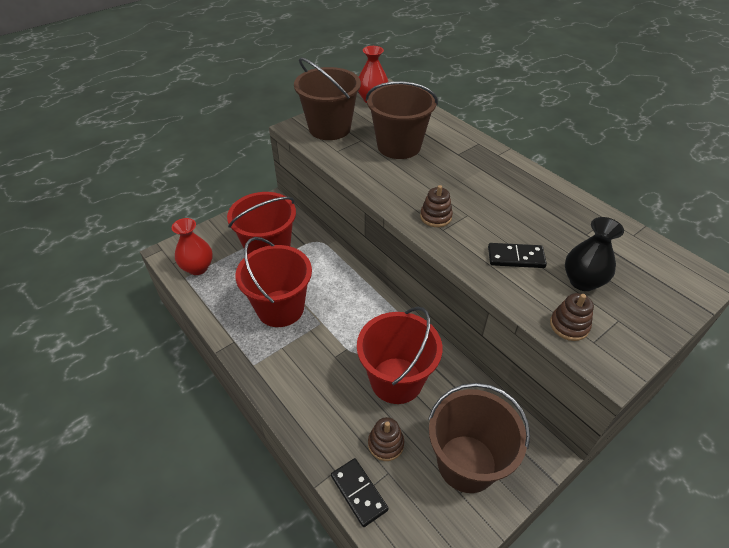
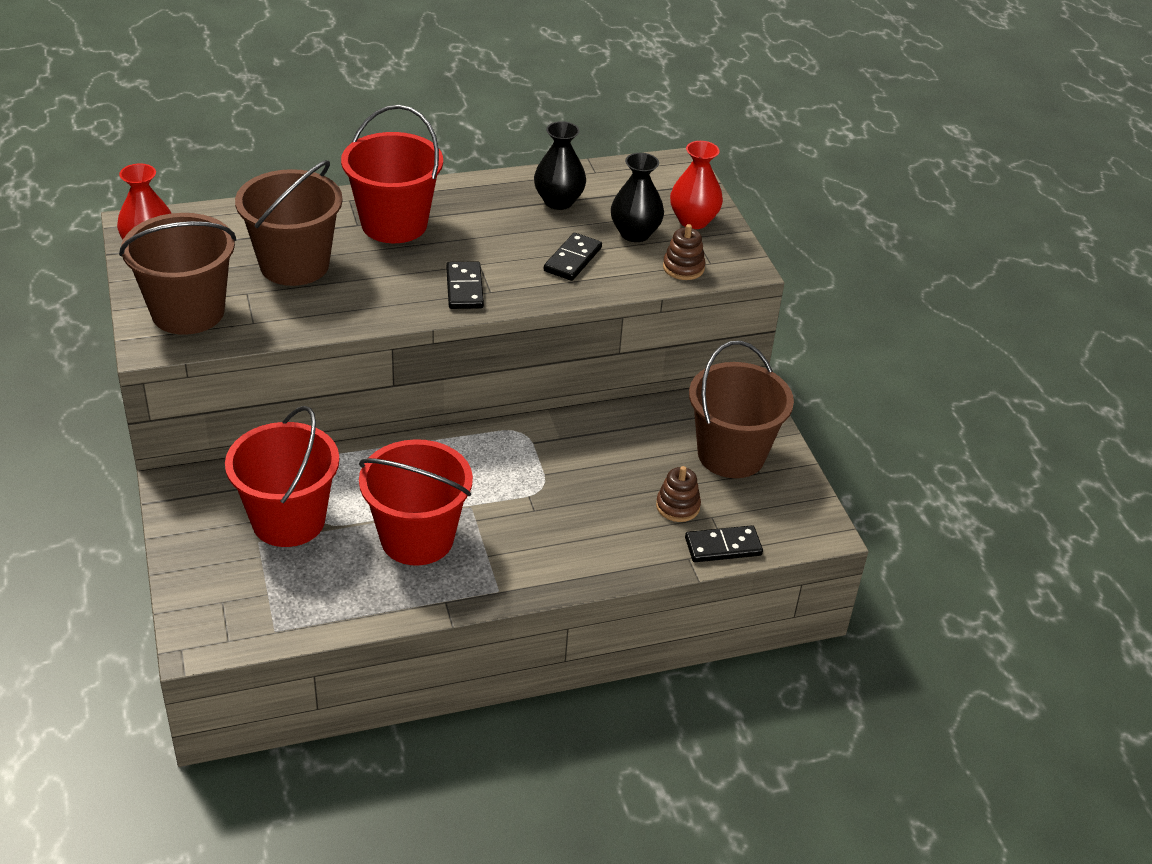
camera: 70 degrees left, 5 degrees down
(198, 267) = (264, 611): red vase -> red vase (693, 221)
(396, 380) = (601, 468): red bucket -> red bucket (394, 224)
(435, 217) = (464, 288): brown stacking toy -> black domino
(576, 228) = (558, 201): none -> black vase

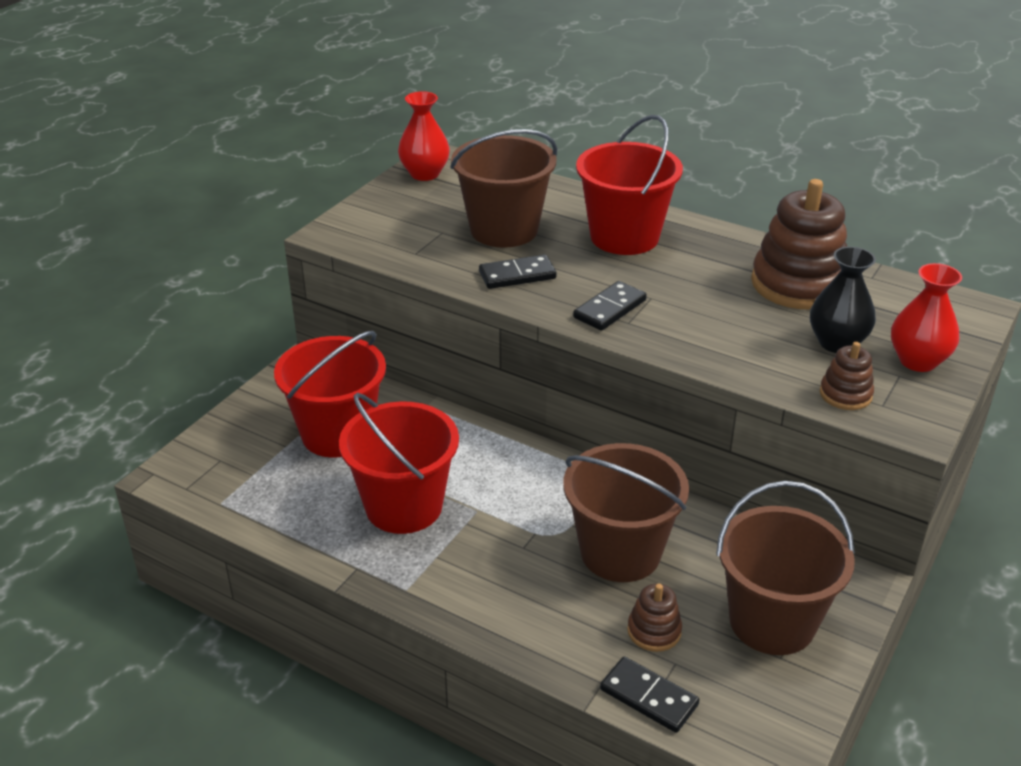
camera: 50 degrees right, 5 degrees down
(188, 312) = (384, 225): brown bucket -> brown bucket (620, 552)
(558, 201) = (798, 284): black vase -> brown stacking toy
(572, 259) = (741, 334): black domino -> black domino (517, 275)

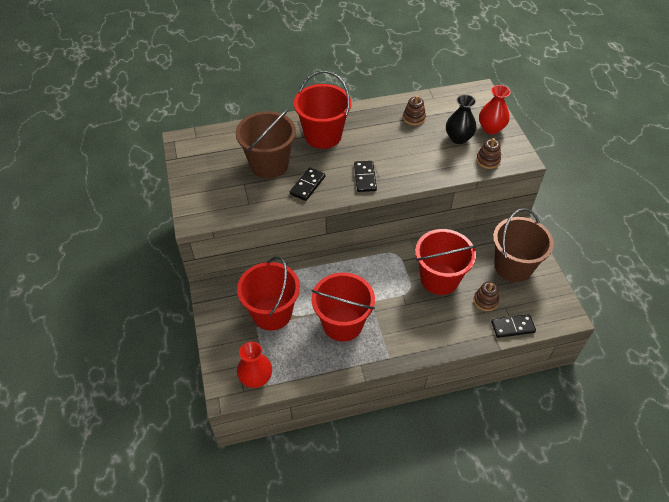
camera: 45 degrees left, 15 degrees up
(425, 174) = (189, 155): red vase -> red vase (256, 378)
(620, 552) = (439, 279): brown bucket -> red bucket
(798, 284) = (414, 118): brown stacking toy -> brown stacking toy, size x0.48

